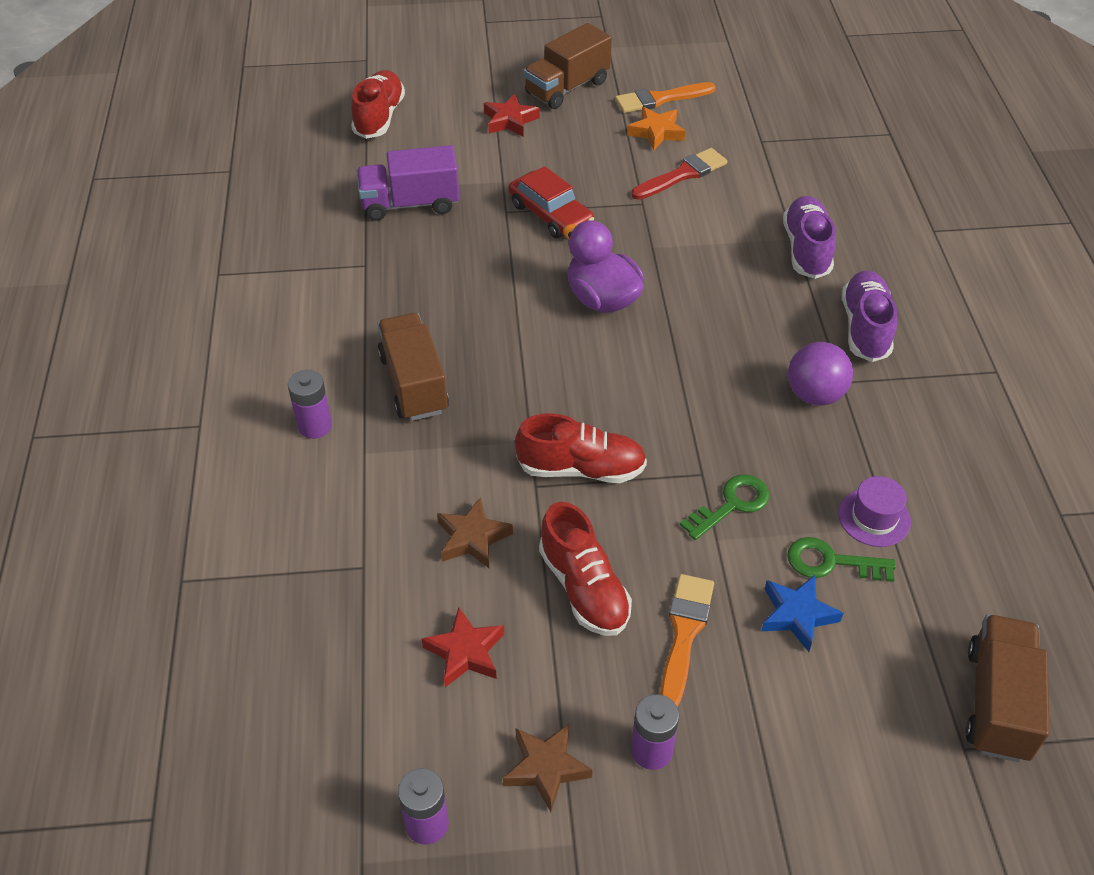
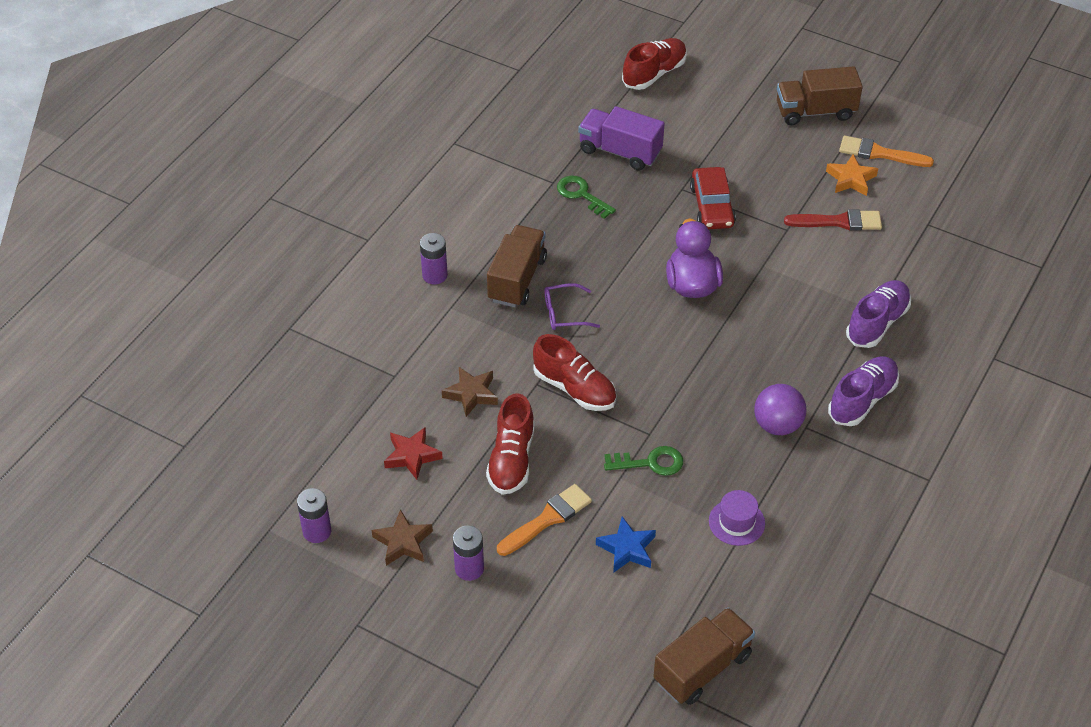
camera: 35 degrees right, 0 degrees up
(497, 394) = (564, 313): none -> purple glasses
(510, 121) = (747, 119): red star -> none
(831, 562) = (680, 532): green key -> green key (581, 195)

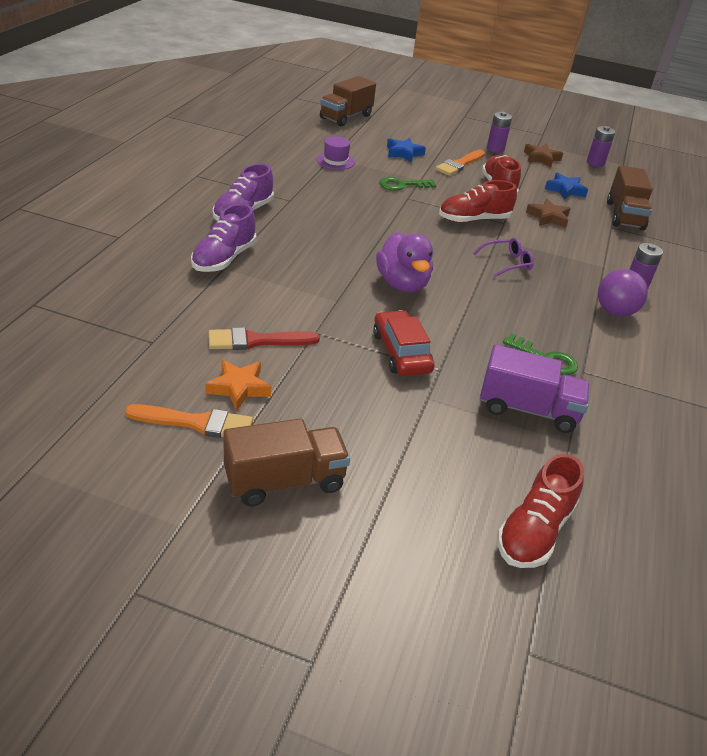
camera: 165 degrees right, 10 degrees down
(412, 456) = (565, 190): red star -> blue star
(517, 279) = (562, 286): brown truck -> brown truck (624, 215)
(575, 389) = (473, 220): red shoe -> red shoe turned 45 degrees counterclockwise
(777, 425) = (312, 201): purple ball -> purple ball (614, 312)

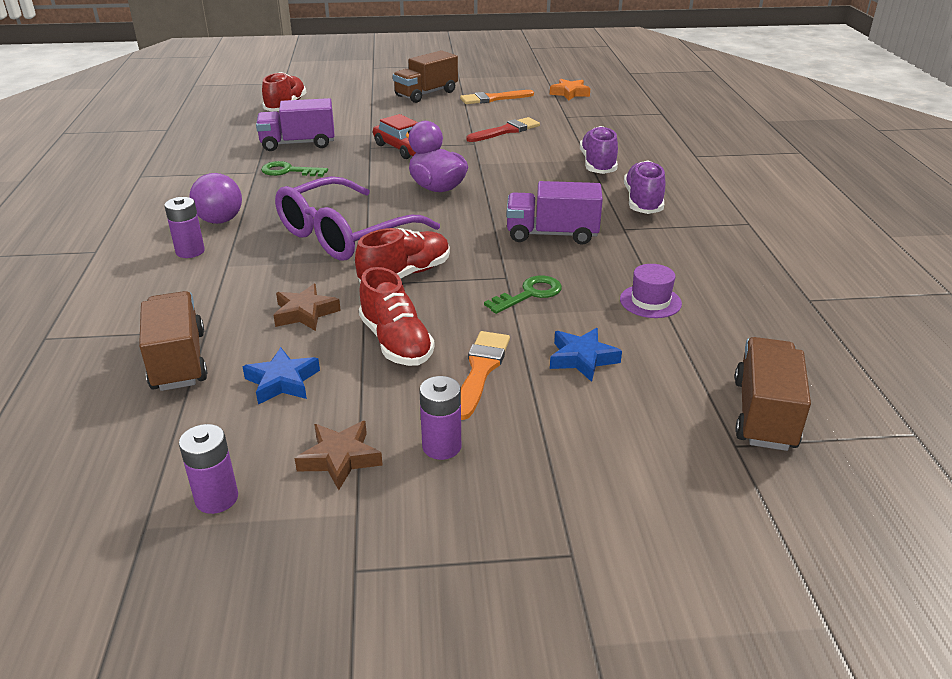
camera: 160 degrees right, 5 degrees down
(239, 388) = (489, 112): orange star -> orange star (569, 93)
(347, 213) = (552, 234): none -> purple truck
(507, 263) = (344, 235): purple glasses -> purple glasses, size x2.28

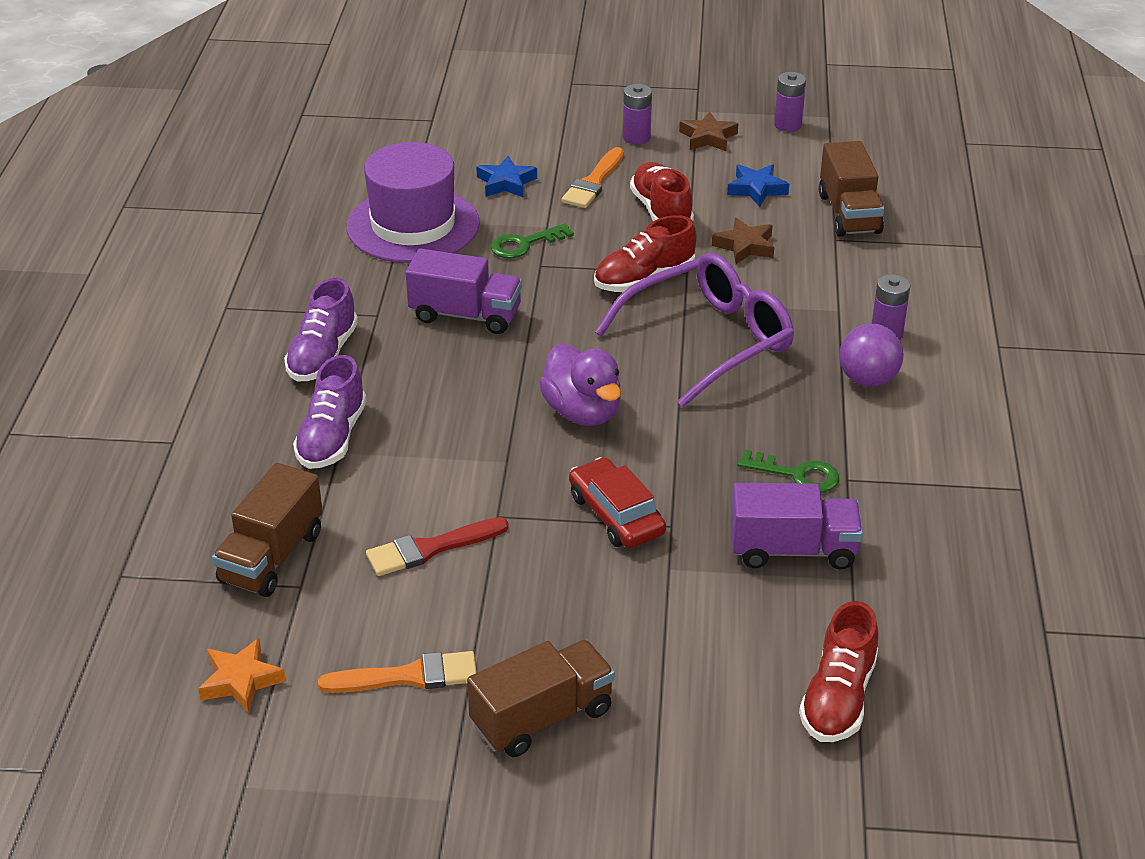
camera: 170 degrees left, 5 degrees up
(650, 301) = (413, 225): purple hat -> purple hat, size x2.25
(764, 414) = (394, 134): brown truck -> brown truck (271, 557)

